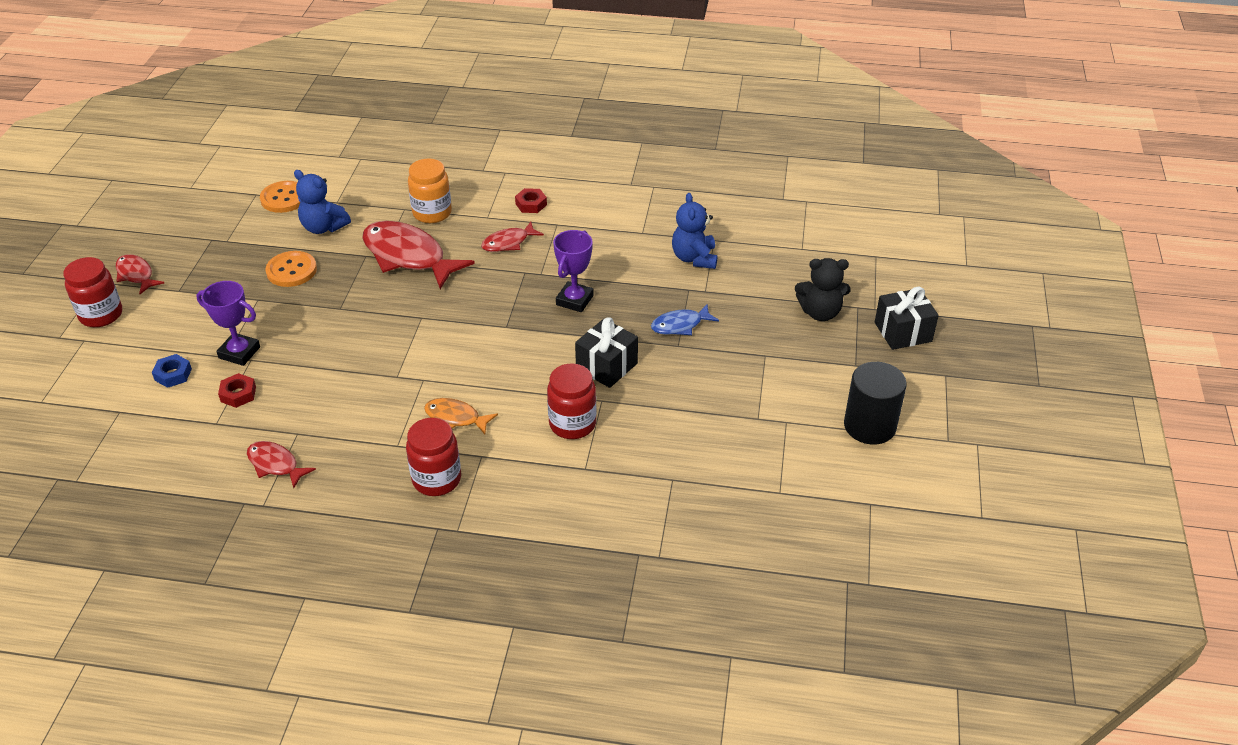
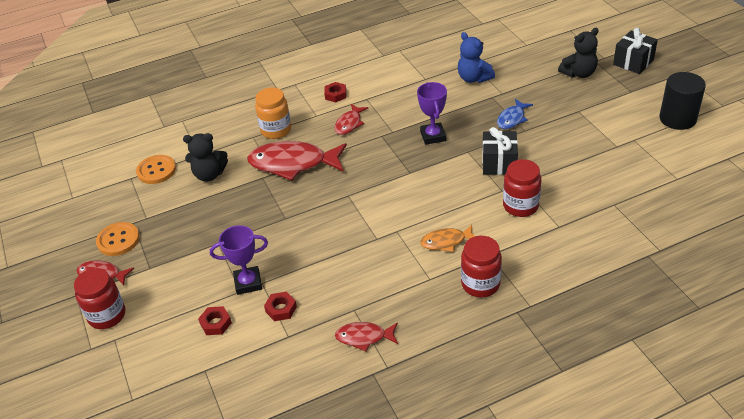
camera: 30 degrees left, 0 degrees up
(173, 374) = (215, 323): blue nut -> red nut
(291, 270) = (220, 212): orange button -> orange button (118, 240)
(323, 227) = (209, 175): blue teddy bear -> black teddy bear

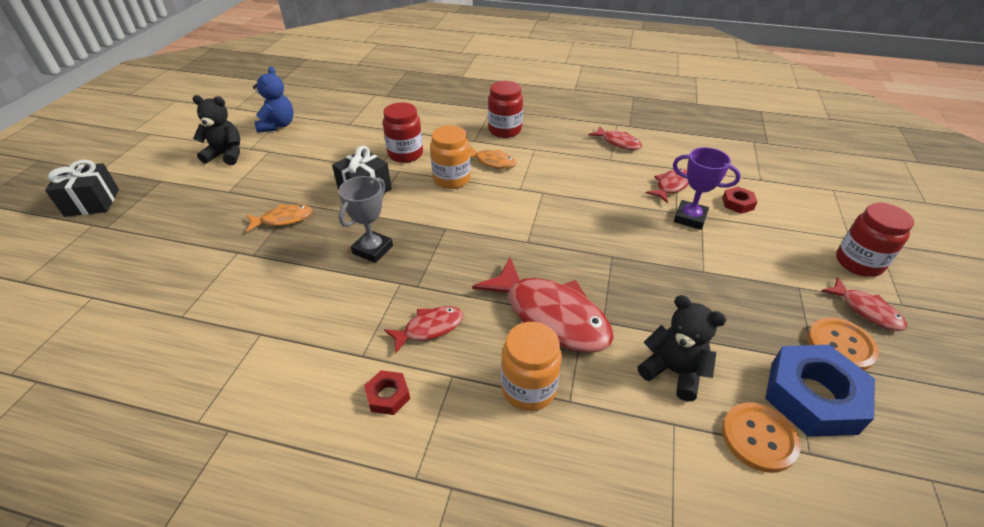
camera: 145 degrees left, 0 degrees up
(132, 203) = (813, 397): none -> blue nut
(281, 309) = (671, 186): red nut -> red fish
(433, 136) = (372, 249): purple trophy -> grey trophy
(454, 207) = (451, 179): none -> orange jar
(473, 78) = (221, 291): blue teddy bear -> blue teddy bear (278, 125)
(512, 119) = (283, 219): blue fish -> orange fish
(579, 73) = (146, 223): black teddy bear -> black teddy bear (226, 155)
(677, 119) = (193, 143): black cylinder -> none

